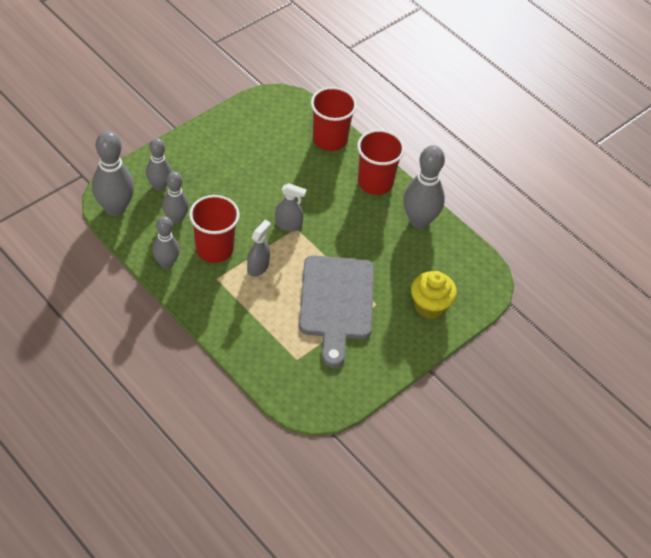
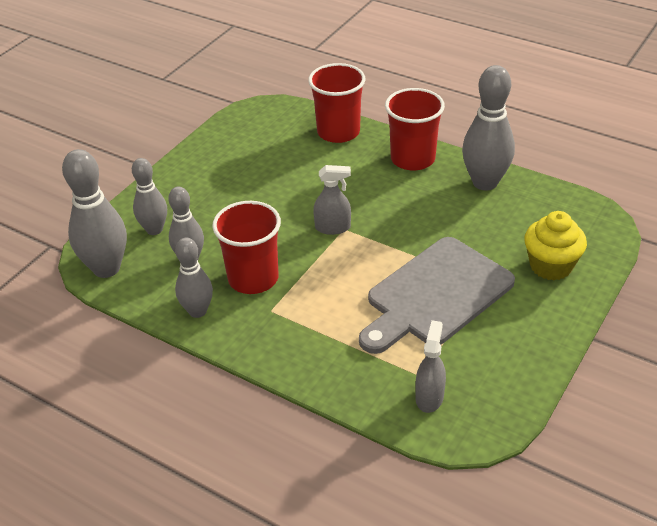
camera: 10 degrees left, 10 degrees down
(258, 267) = (317, 283): grey spray bottle -> grey spray bottle (429, 397)
(336, 303) = (435, 295): grey cutting board -> grey cutting board turned 60 degrees clockwise

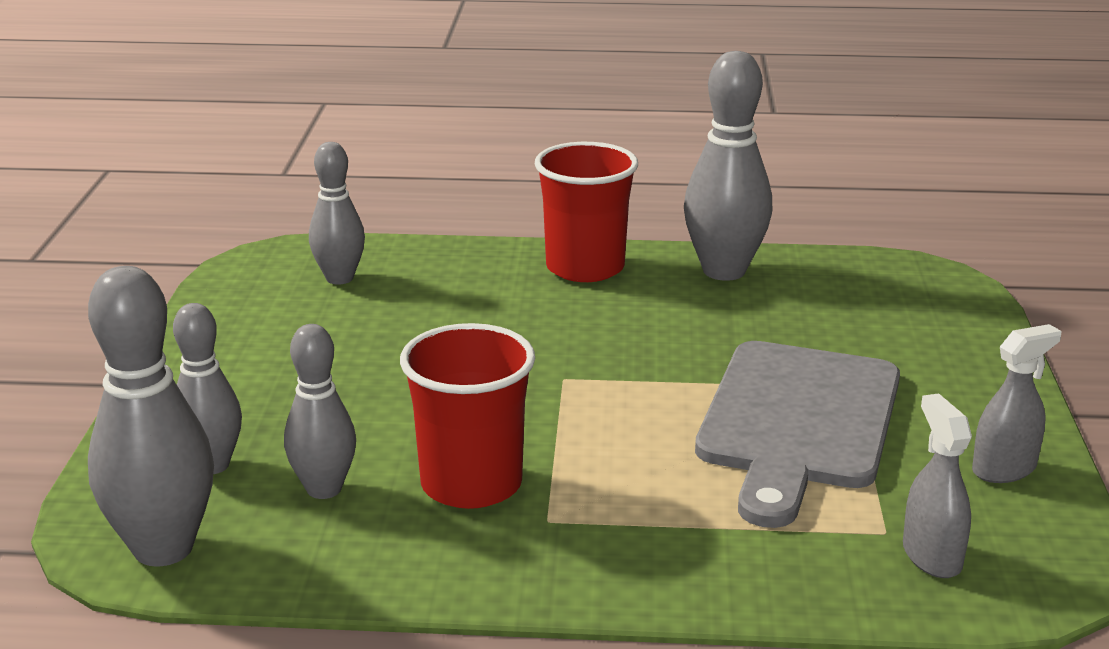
camera: 30 degrees left, 15 degrees down
(197, 311) = (412, 560): grey bowling pin -> grey bowling pin (339, 278)
(333, 227) = (543, 380): grey spray bottle -> grey spray bottle (1004, 469)
(338, 132) = (430, 261): red cup -> none
(551, 266) = (923, 343): yellow cupcake -> none

